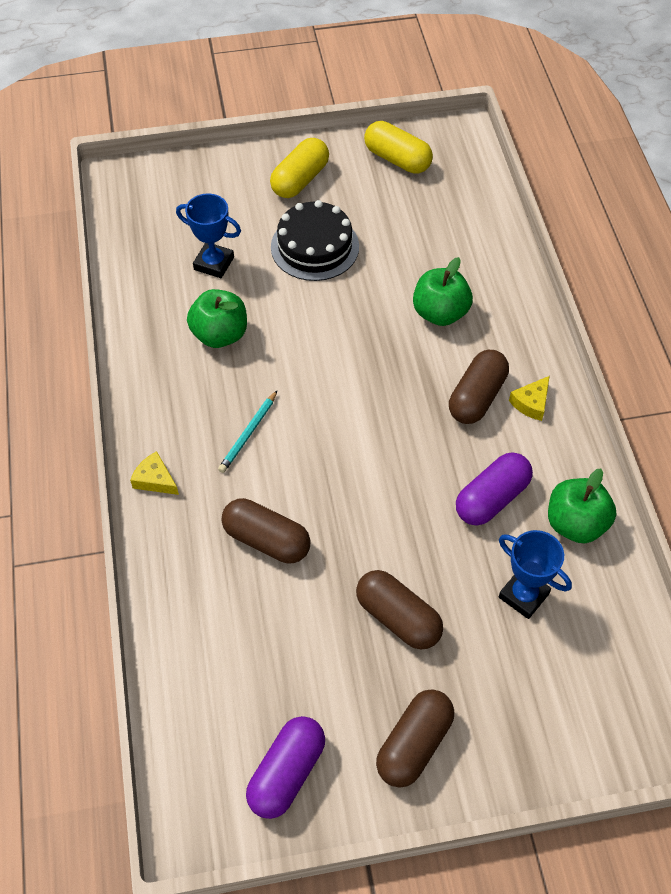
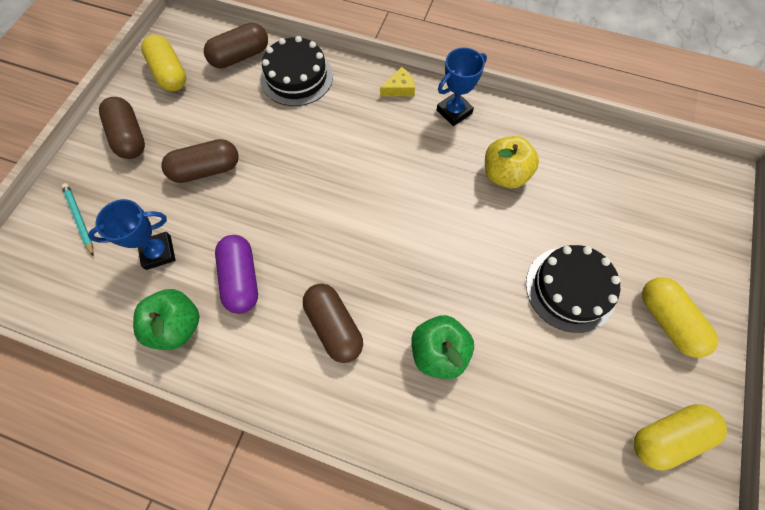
camera: 120 degrees right, 10 degrees up
(200, 604) = (296, 77): none -> black cake
(214, 263) = (584, 202): blue trophy -> blue trophy (454, 112)
(220, 334) = (504, 174): green apple -> yellow apple
(248, 433) = (402, 153): turquoise pencil -> turquoise pencil (79, 219)
(266, 540) = (313, 126): brown capsule -> brown capsule (240, 56)
(287, 773) = (169, 73): purple capsule -> yellow capsule
(531, 403) = (300, 368): yellow cheese -> none

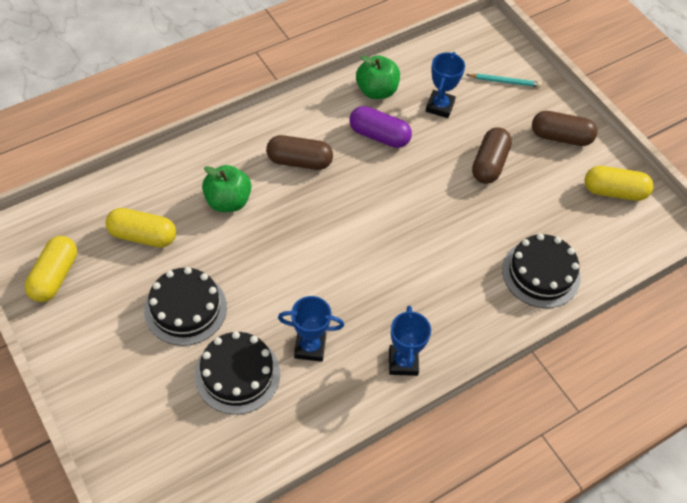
camera: 125 degrees right, 10 degrees down
(240, 56) = (598, 248): brown capsule -> none
(399, 88) = (464, 340): yellow cheese -> none
(504, 174) = (310, 347): yellow apple -> blue trophy
(575, 204) = (237, 374): none -> black cake
(667, 321) = (103, 347): yellow capsule -> yellow capsule (143, 236)

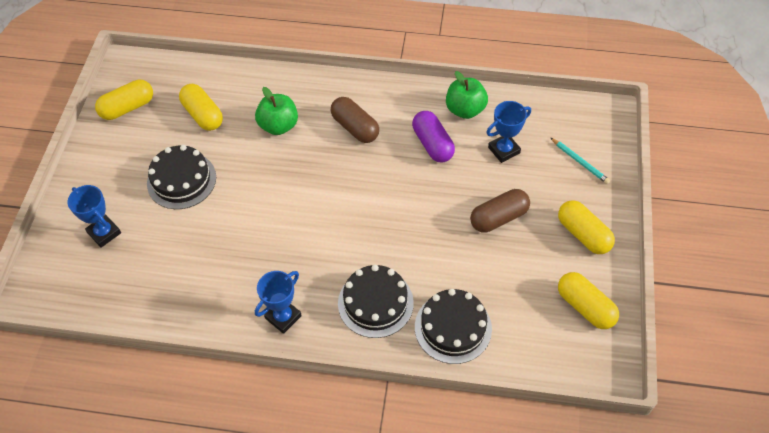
camera: 45 degrees right, 0 degrees up
(237, 374) = (170, 245): black cake -> black cake (375, 303)
(310, 347) = (232, 261): blue trophy -> blue trophy (104, 233)
(560, 137) = (583, 234): brown capsule -> yellow capsule

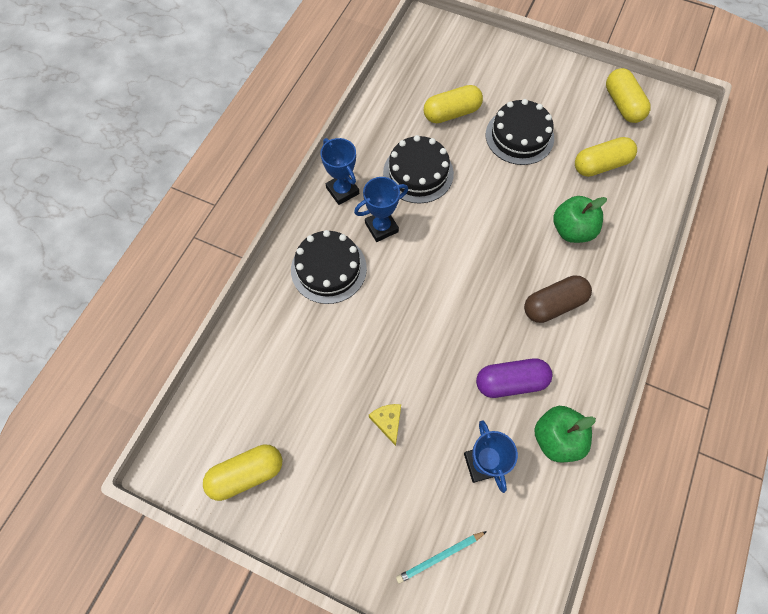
camera: 105 degrees right, 10 degrees up
(104, 233) = (475, 74): blue trophy -> blue trophy (381, 227)
(453, 327) = (276, 330): black cake -> black cake (418, 173)
(498, 218) = (388, 422): brown capsule -> yellow cheese
(583, 234) = (335, 513): yellow capsule -> yellow capsule (451, 113)

